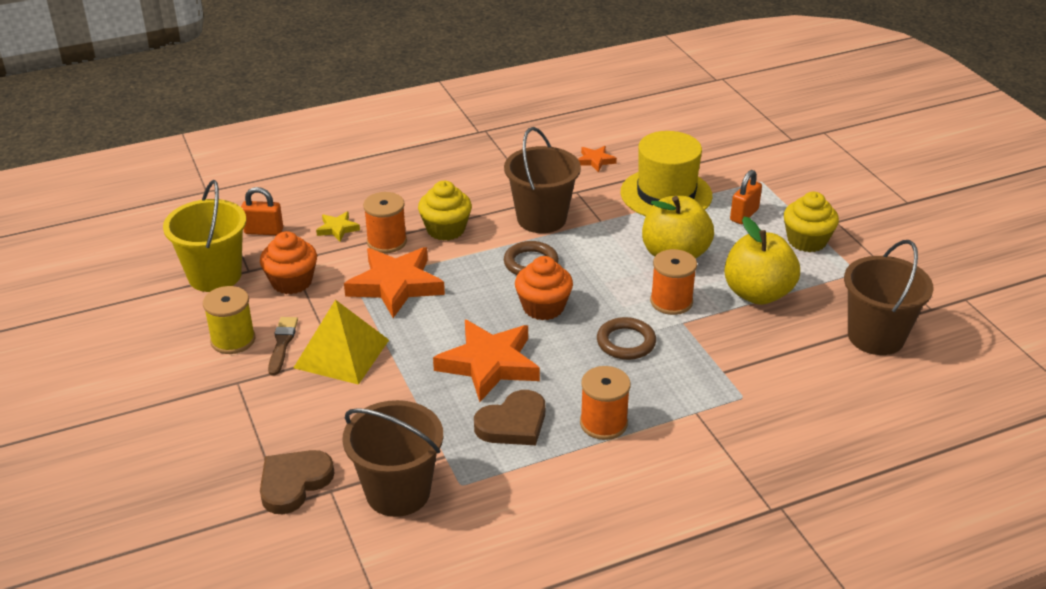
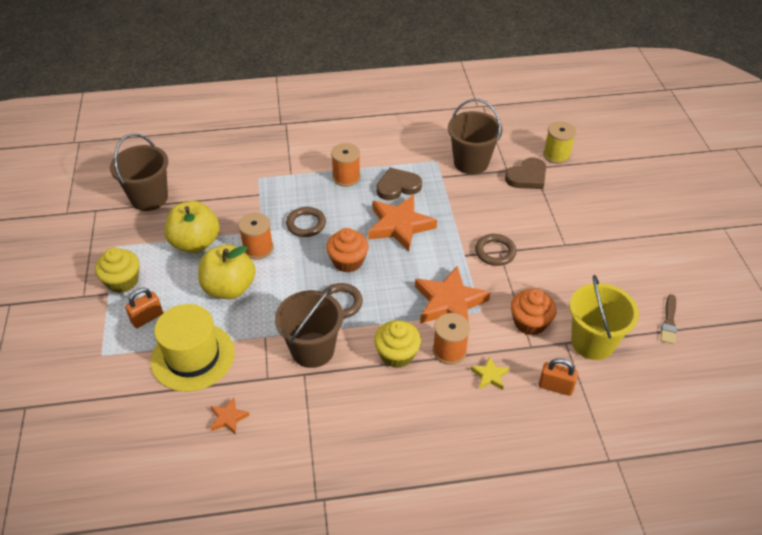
camera: 165 degrees left, 10 degrees up
(233, 340) = (571, 277): yellow spool -> yellow spool (556, 155)
(282, 344) = (536, 267): brown brush -> brown brush (669, 321)
(342, 353) = (495, 252): yellow pyramid -> brown ring

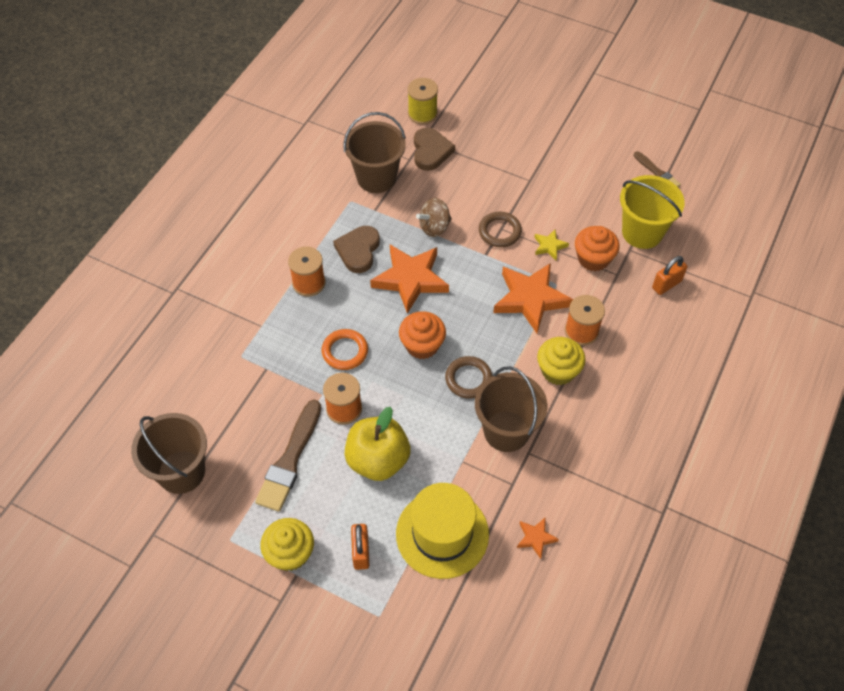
camera: 55 degrees left, 10 degrees up
(195, 243) = (290, 460): yellow apple -> brown brush
(306, 224) = (345, 351): brown ring -> orange ring
(460, 214) = (434, 227): none -> brown spinning top
(490, 375) = (626, 320): yellow star -> yellow star (549, 246)

